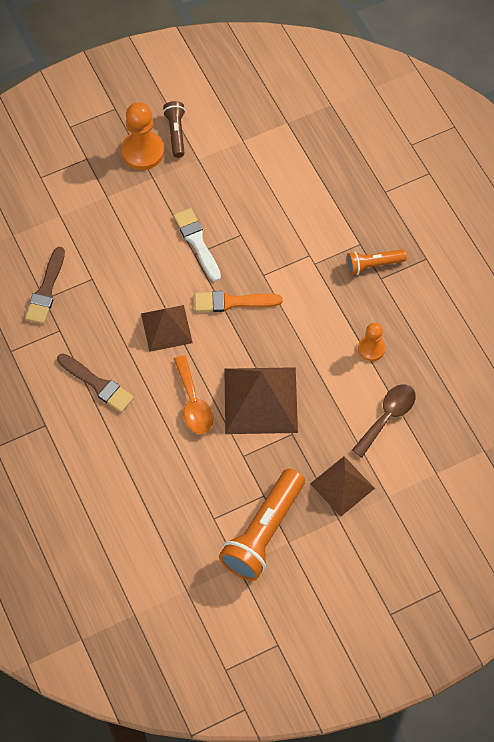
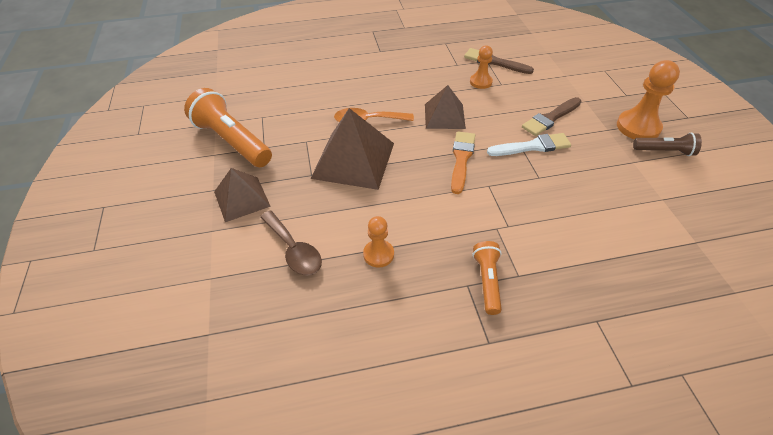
camera: 105 degrees right, 15 degrees down
(92, 300) = (481, 82): none -> orange pawn
(97, 384) = (404, 76): brown brush -> brown brush (550, 118)

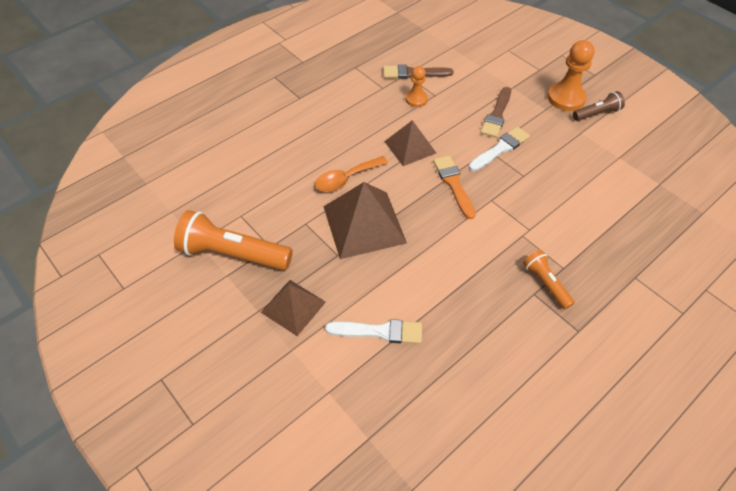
camera: 30 degrees left, 5 degrees up
(294, 250) = (379, 331): brown spoon -> white brush
(378, 254) = (451, 301): orange pawn -> none

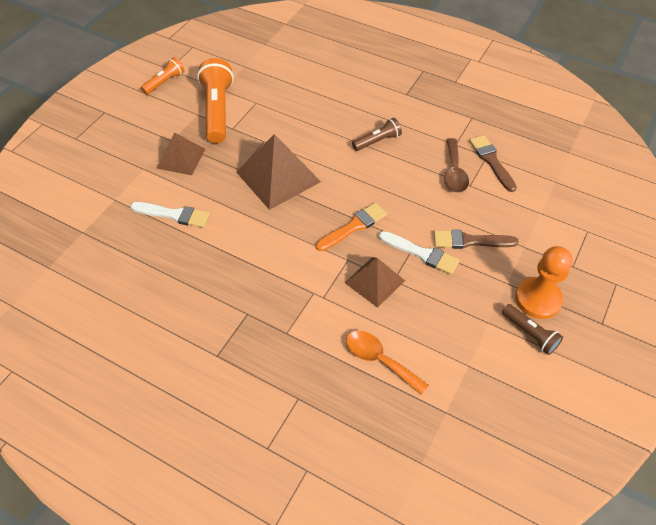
camera: 70 degrees right, 0 degrees up
(346, 179) = (323, 151): orange spoon -> orange spoon (379, 360)
(352, 136) = (377, 141): none -> brown flashlight
(379, 331) = (174, 215): white brush -> white brush turned 60 degrees counterclockwise
(410, 147) = (385, 184): brown pyramid -> brown pyramid (374, 281)
(416, 99) = (454, 172): orange pawn -> brown spoon
(545, 283) = (262, 321): orange flashlight -> orange flashlight (165, 82)

